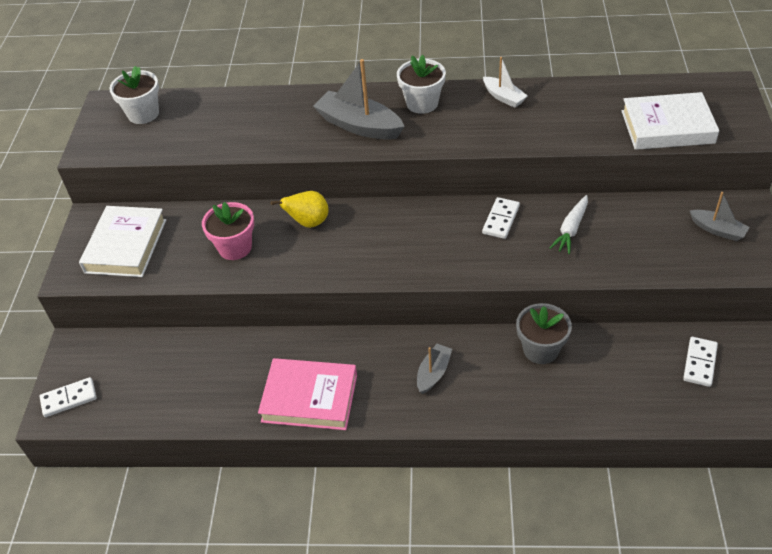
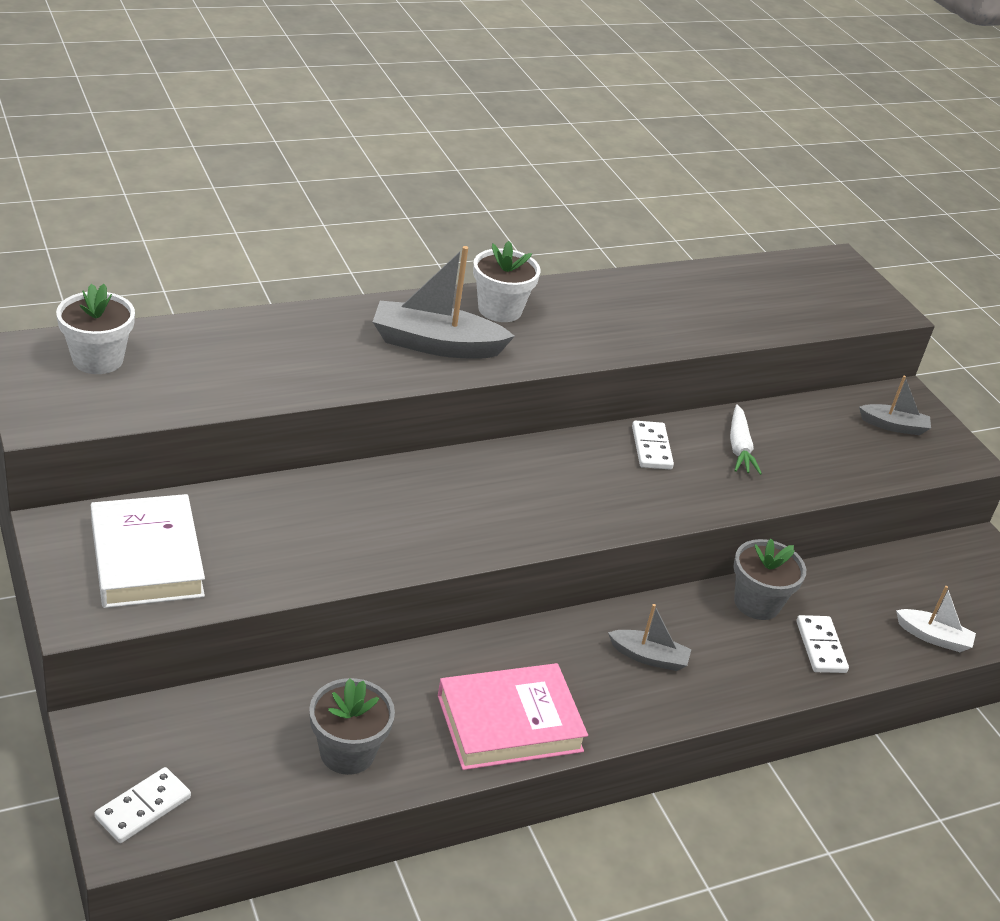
camera: 35 degrees left, 10 degrees down
(199, 393) = (347, 752): none -> grey flower pot
(235, 247) = (320, 534): pink flower pot -> none
(308, 223) = (405, 486): yellow pear -> none
(433, 373) = (649, 657): grey boat -> grey boat turned 105 degrees clockwise
(503, 97) = (597, 293): white boat -> white boat (933, 637)
(667, 127) = (804, 311): white book -> none
(699, 363) = (932, 583): white domino -> white domino (820, 646)

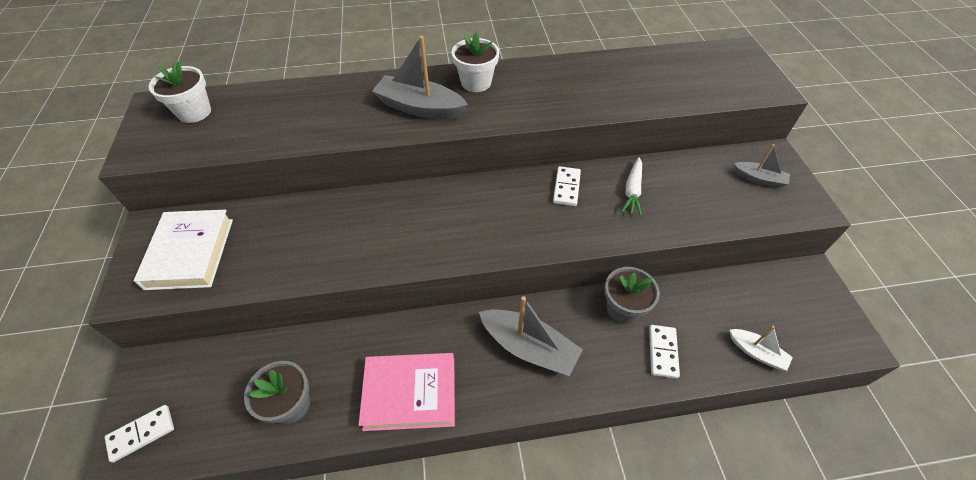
camera: 20 degrees right, 15 degrees up
(649, 657) = (529, 347): grey boat -> grey boat, size x1.79

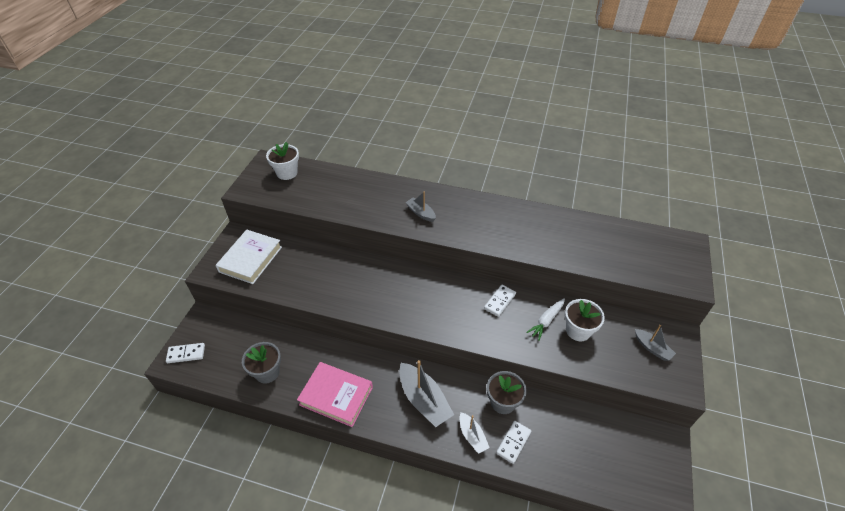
camera: 25 degrees right, 5 degrees down
(420, 108) = (421, 213): grey boat -> grey boat, size x0.56
(476, 82) = (468, 206): white flower pot -> white flower pot (578, 330)
(756, 352) = (583, 473): white boat -> white boat (472, 436)

